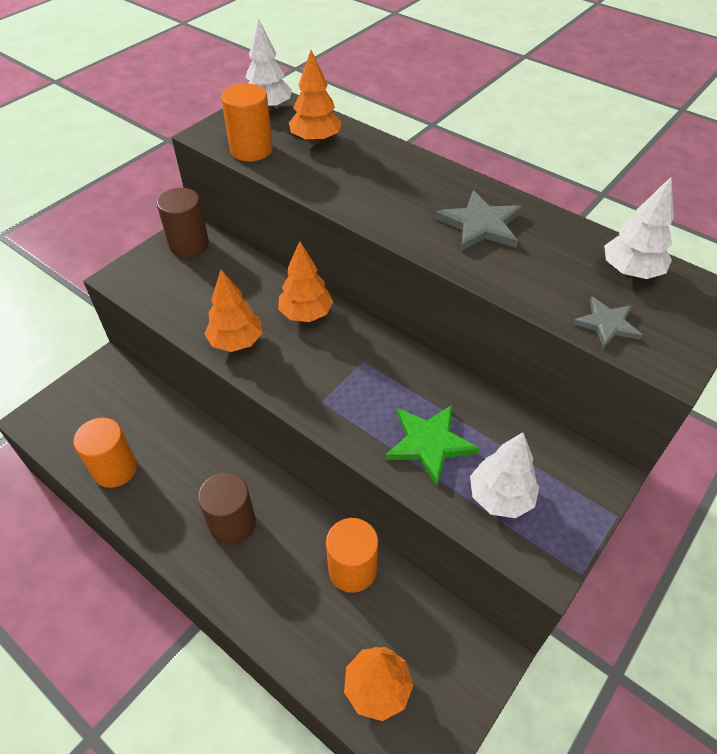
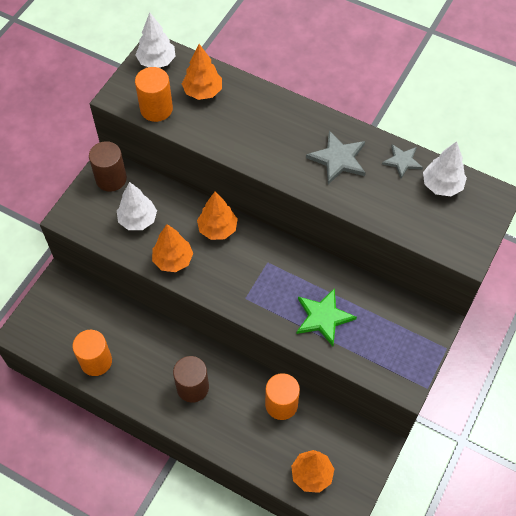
camera: 10 degrees left, 10 degrees up
(500, 497) = (373, 347): white tree -> white tree (138, 220)
(607, 324) = (428, 230): grey star -> grey star (402, 161)

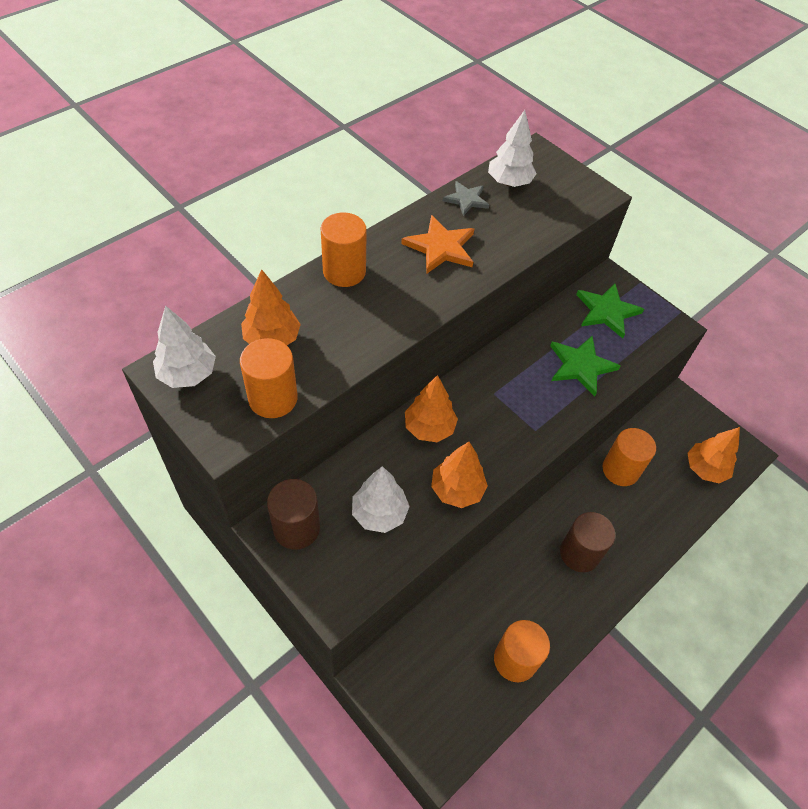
camera: 75 degrees left, 5 degrees down
(282, 109) = (344, 271): none -> orange cylinder
(338, 159) = (441, 247): grey star -> orange star
(395, 326) = (607, 311): none -> green star

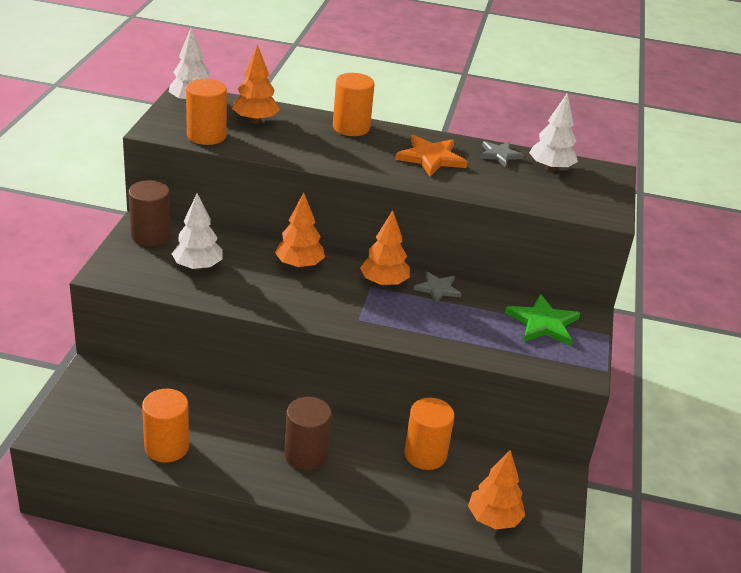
camera: 55 degrees right, 20 degrees down
(457, 490) = (255, 296): orange tree -> orange tree (384, 283)
(525, 349) = (437, 289): none -> grey star
(581, 366) = (458, 325): green star -> none

